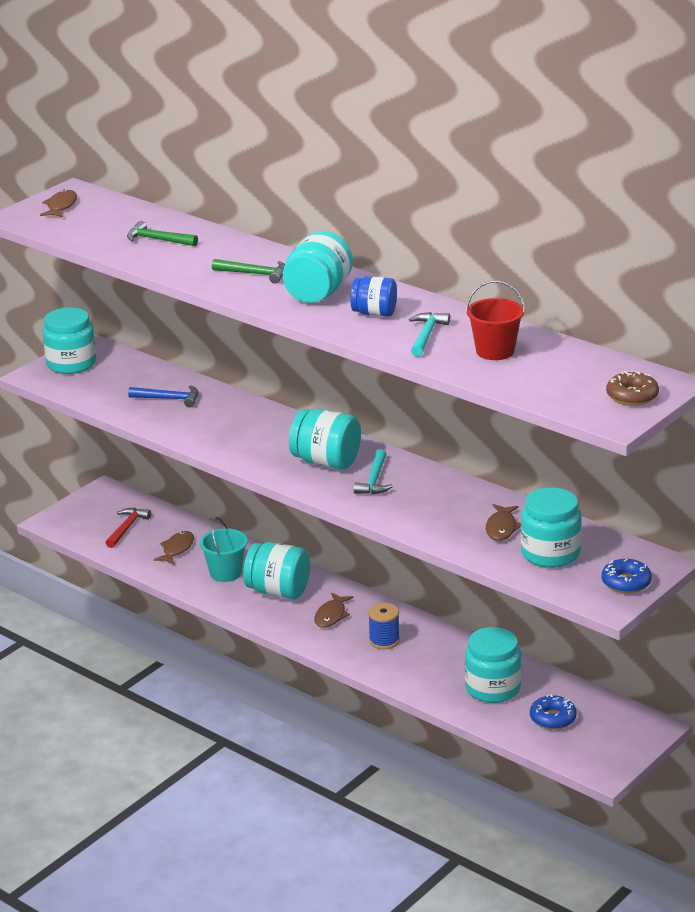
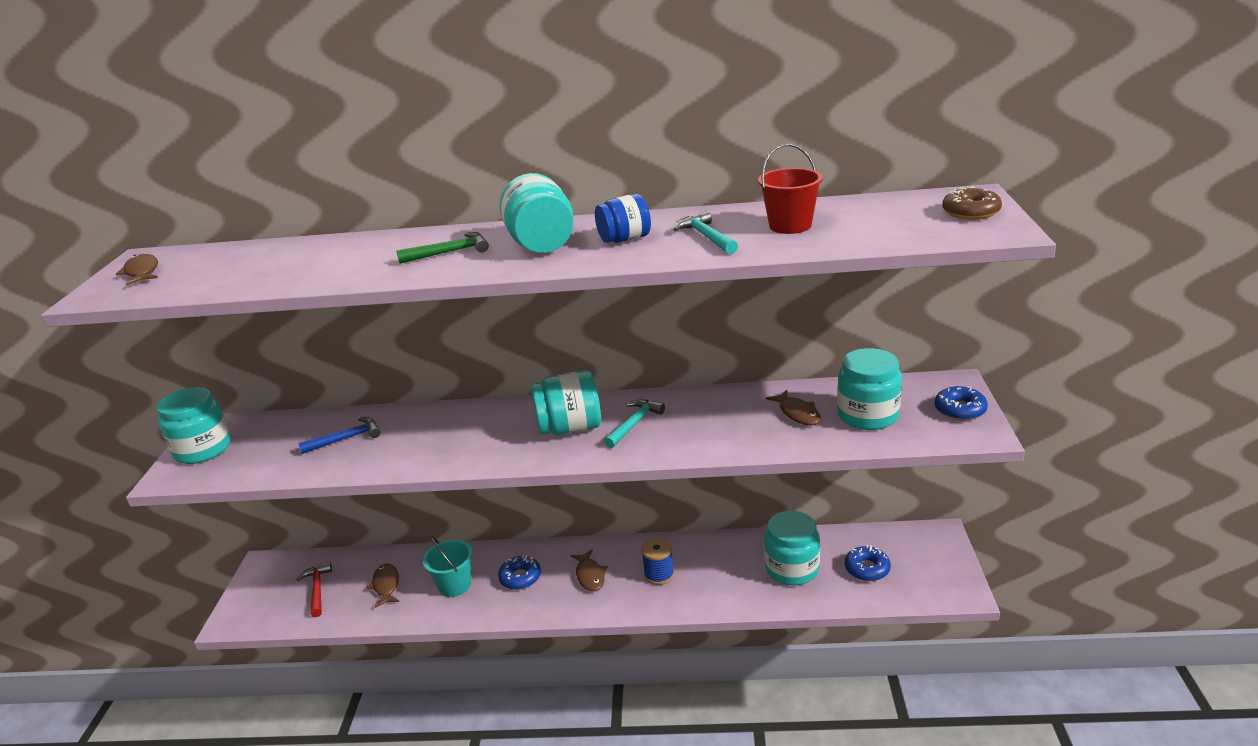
camera: 35 degrees left, 0 degrees up
(158, 240) = (298, 262): green hammer -> none
(278, 591) = (520, 577): turquoise jar -> blue donut
(374, 480) = (634, 424): turquoise hammer -> turquoise hammer turned 120 degrees counterclockwise

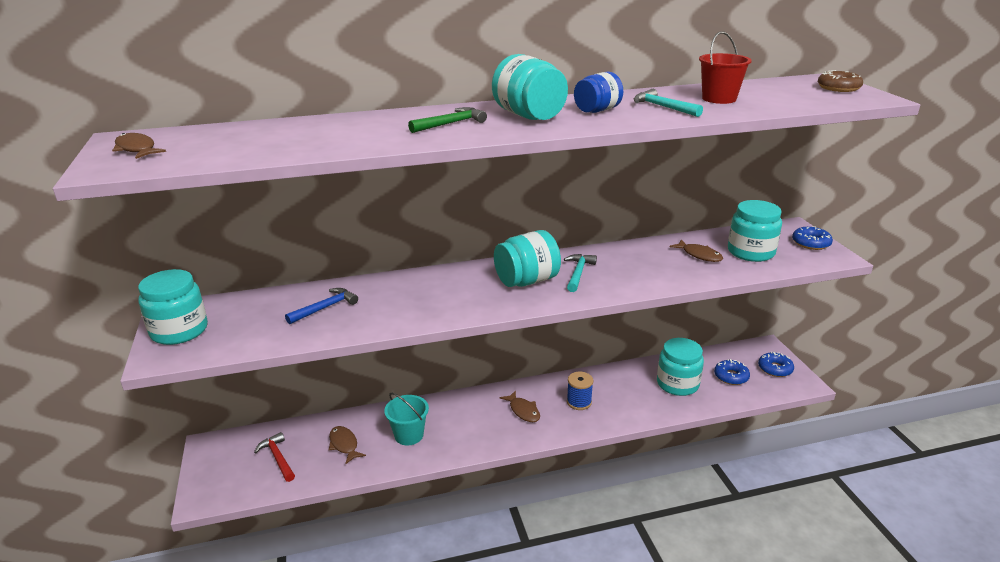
camera: 20 degrees left, 0 degrees up
(520, 577) = (464, 421): blue donut -> blue donut (775, 369)

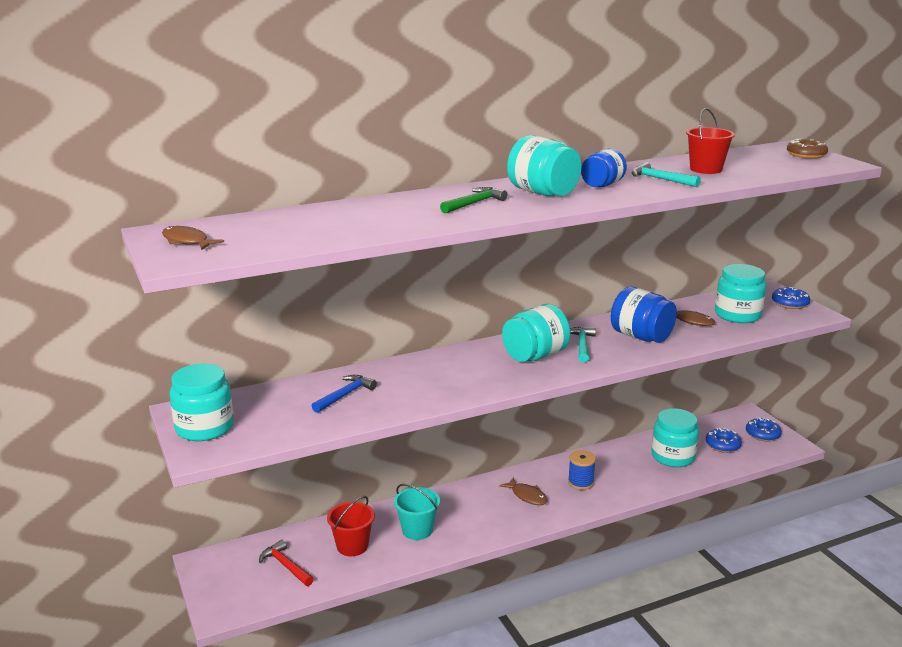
camera: 10 degrees left, 5 degrees down
(344, 445) = (352, 546): brown fish -> red bucket
(641, 268) = (641, 337): none -> blue jar

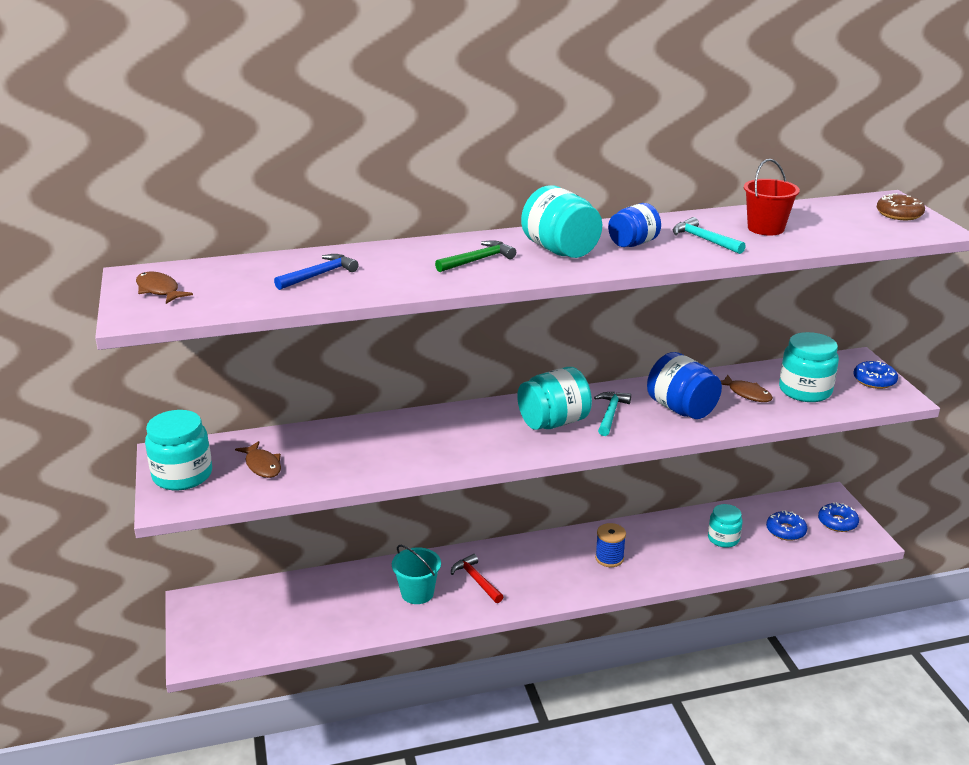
camera: 10 degrees right, 5 degrees up
(286, 566) = (273, 616): red hammer -> red hammer (476, 580)
(345, 395) = (335, 451): blue hammer -> blue hammer (319, 275)
(352, 546) = (345, 603): red bucket -> none
(527, 496) = (545, 567): brown fish -> brown fish (262, 465)
(673, 456) = (723, 538): turquoise jar -> turquoise jar, size x0.65

